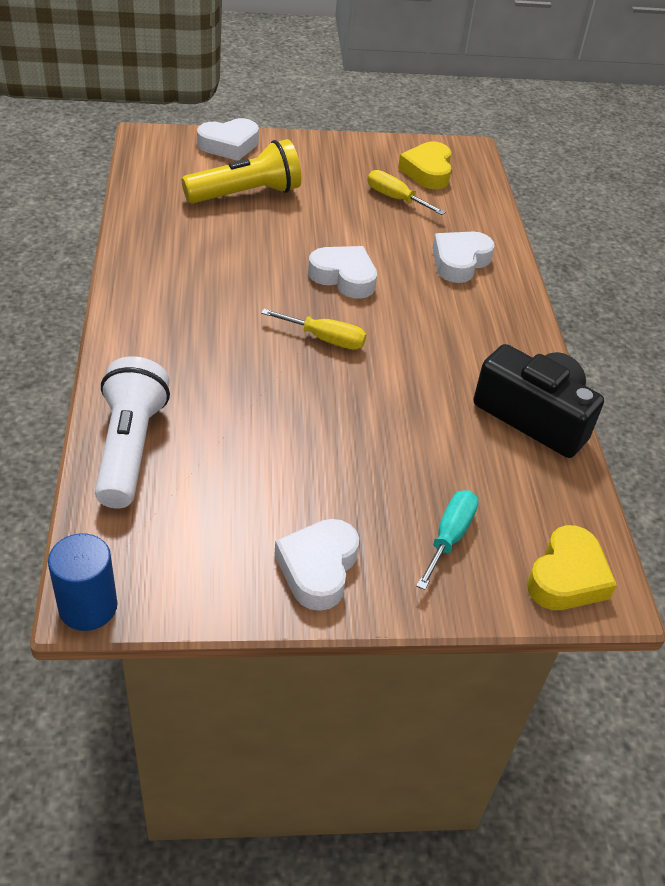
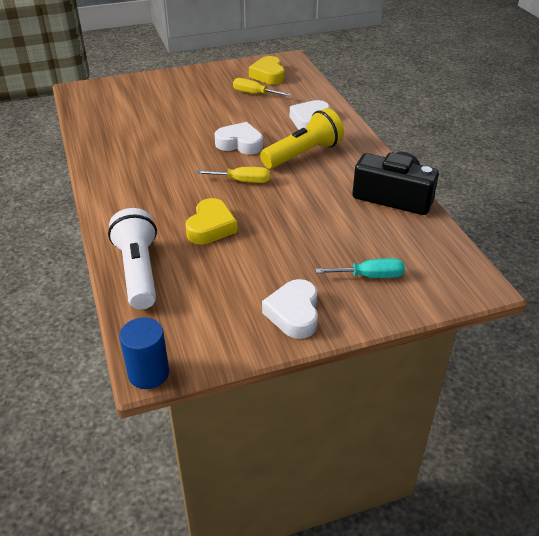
camera: 10 degrees left, 5 degrees down
(229, 145) = (133, 84): white heart -> none
(246, 194) = (156, 109): yellow flashlight -> yellow flashlight (303, 154)
(449, 537) = (370, 276): turquoise screwdriver -> turquoise screwdriver turned 75 degrees clockwise
(567, 577) = (453, 281): yellow heart -> yellow heart (211, 227)

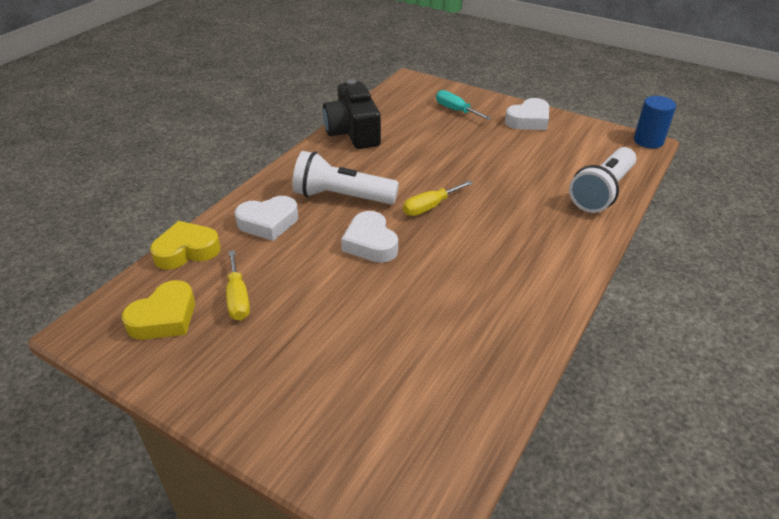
camera: 130 degrees left, 0 degrees up
(211, 227) = (510, 189): yellow heart -> yellow heart (186, 251)
(243, 181) = (430, 207): yellow screwdriver -> yellow screwdriver turned 90 degrees counterclockwise
(303, 154) = (342, 197): yellow flashlight -> white flashlight

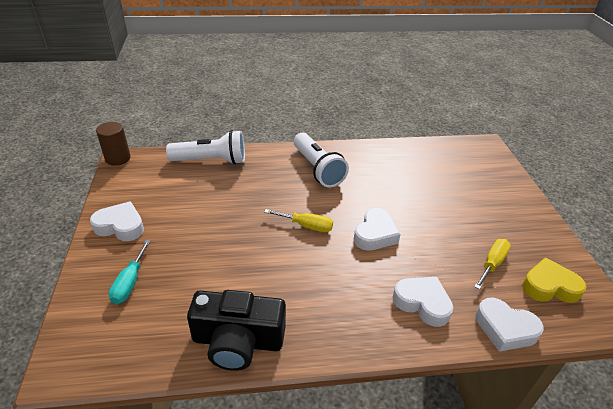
camera: 130 degrees left, 0 degrees up
(186, 251) = (505, 328): yellow heart -> white heart
(342, 197) = (346, 280): white flashlight -> white flashlight (317, 169)
(353, 132) = (238, 341): black camera -> black camera turned 60 degrees clockwise
(648, 141) = (118, 158): blue cylinder -> brown cylinder

